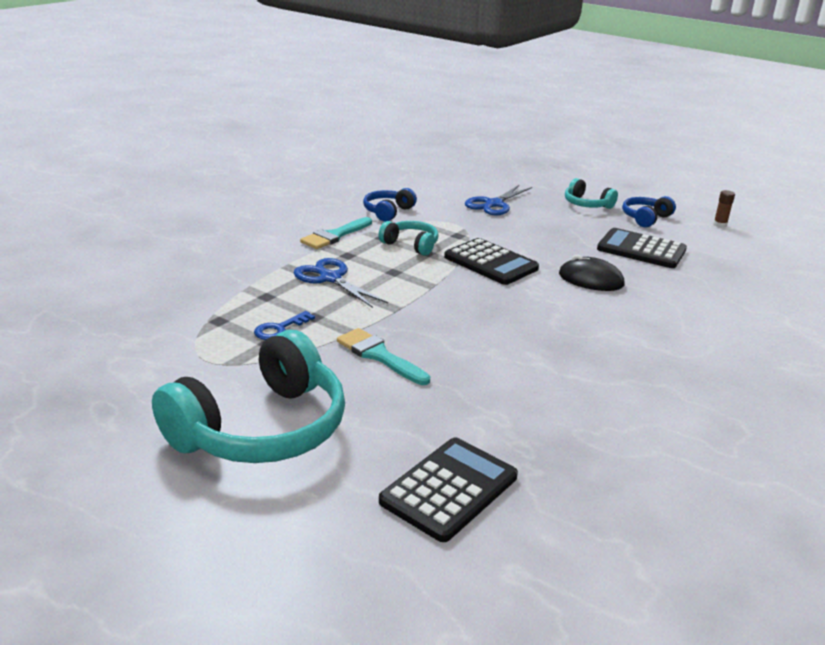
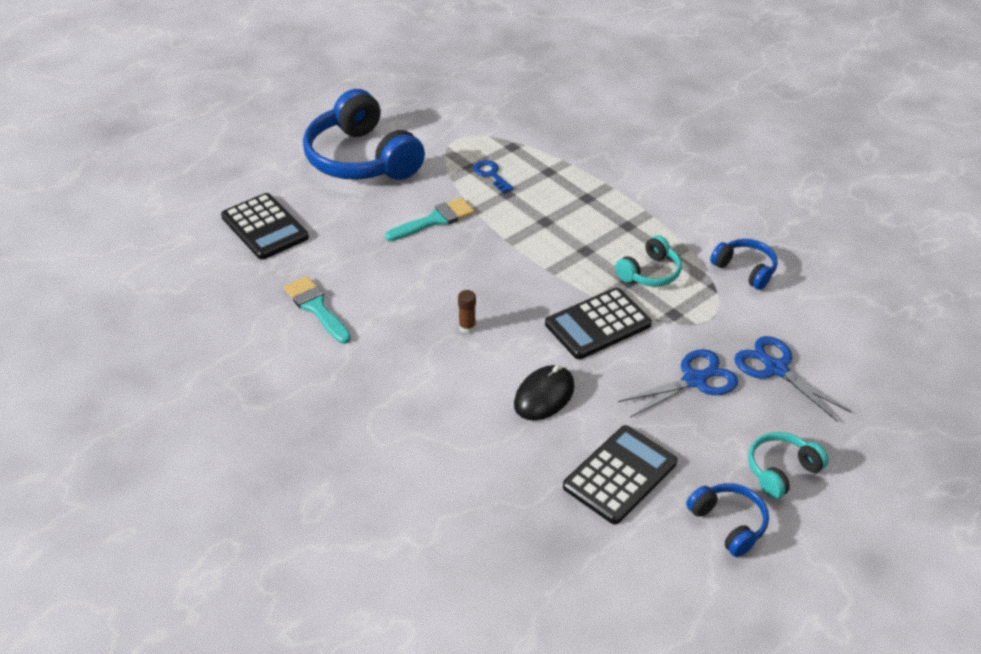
camera: 105 degrees right, 15 degrees up
(261, 428) = (362, 159): turquoise headphones -> blue headphones
(330, 278) = (578, 209): blue scissors -> blue scissors (695, 380)
(335, 235) = (677, 223): turquoise brush -> turquoise brush (316, 308)
(720, 225) = (703, 614): brown glue stick -> brown glue stick (467, 327)

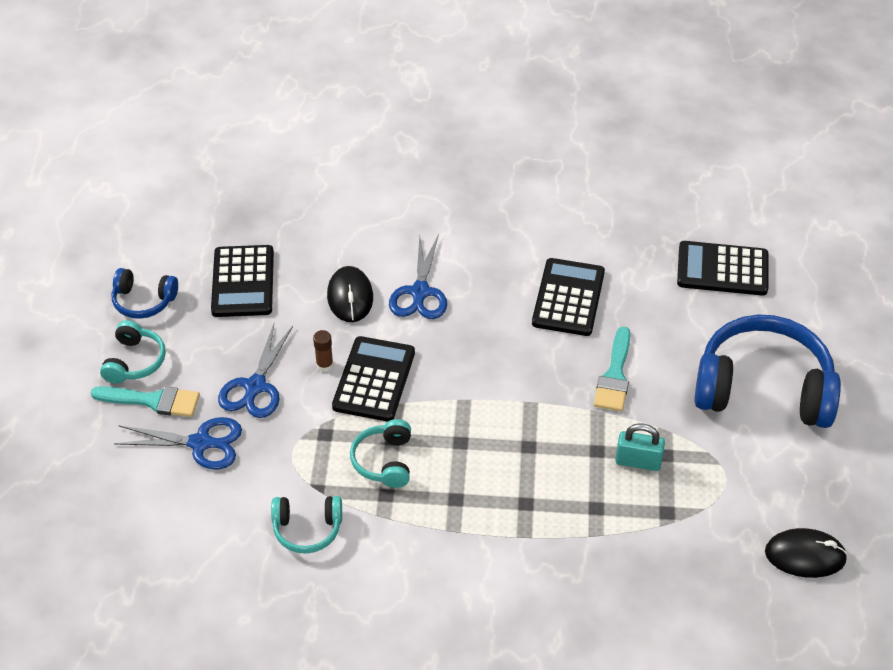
camera: 135 degrees right, 5 degrees up
(316, 308) = (585, 242): turquoise brush -> turquoise brush (152, 401)
(389, 281) = (568, 298): none -> black calculator
(467, 327) = (464, 305): brown glue stick -> brown glue stick (324, 365)
(470, 92) = (805, 555): none -> black mouse
(486, 360) = (420, 293): none -> blue scissors
(491, 175) = (638, 461): blue key -> turquoise padlock
(745, 270) = (307, 529): blue headphones -> turquoise headphones

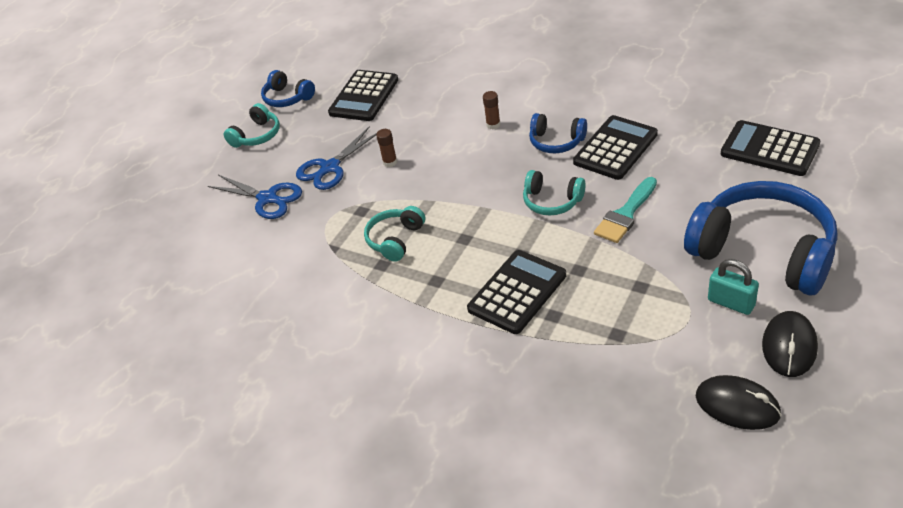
camera: 30 degrees right, 5 degrees down
(152, 401) = (252, 163): turquoise brush -> none
(307, 529) = (307, 276): turquoise headphones -> turquoise headphones (552, 201)
(350, 297) = (437, 119): black mouse -> black mouse (789, 346)
(374, 380) = (421, 179): black calculator -> black calculator (517, 292)
(420, 293) = (493, 125): blue scissors -> brown glue stick
(501, 301) = (556, 142): none -> blue headphones
(638, 461) = (611, 286): turquoise padlock -> turquoise padlock (731, 303)

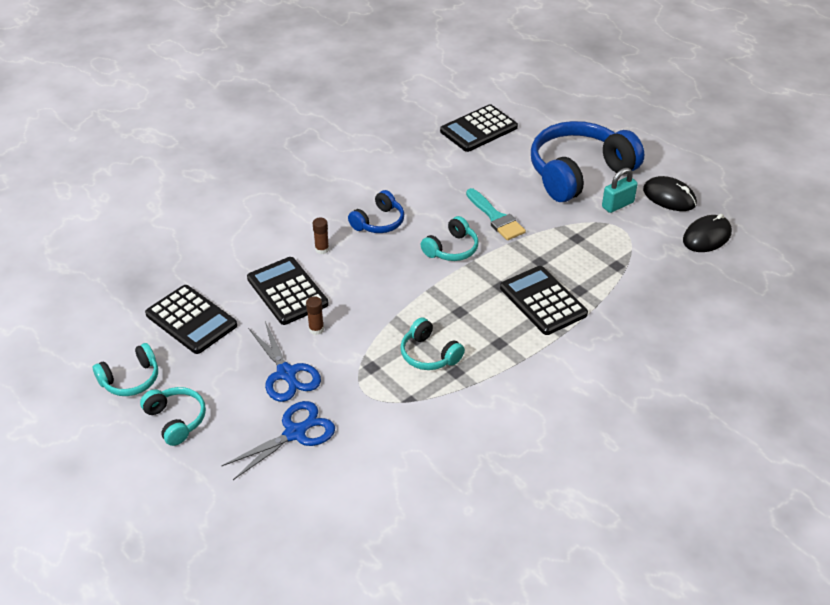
camera: 75 degrees left, 0 degrees up
(287, 98) = (131, 379): blue headphones -> turquoise headphones
(615, 148) = (415, 195): black calculator -> black calculator (287, 291)

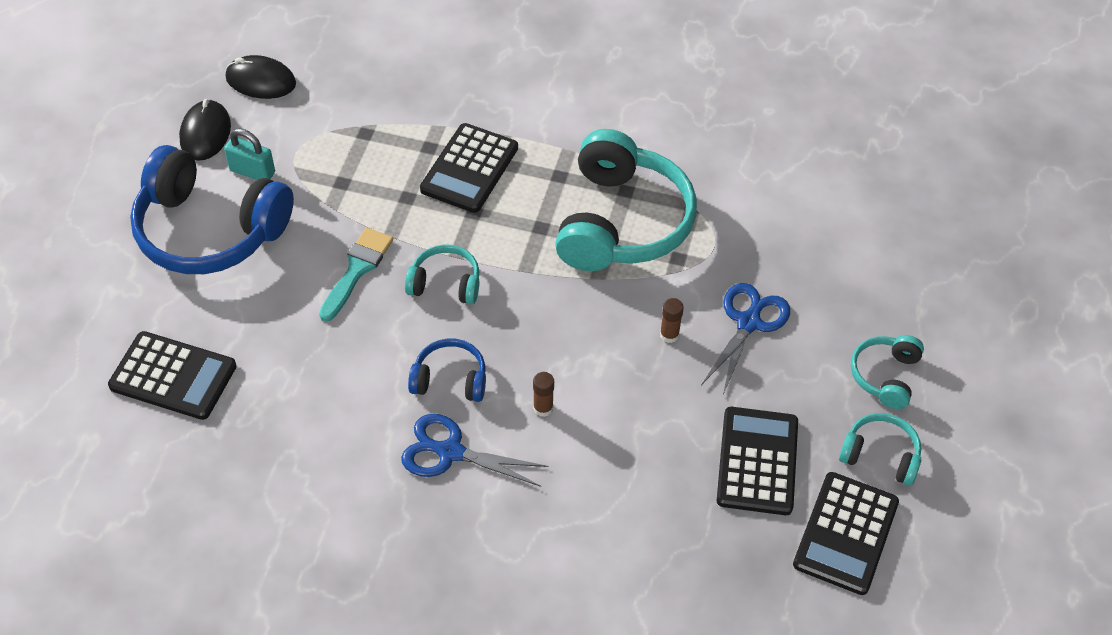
camera: 125 degrees left, 10 degrees up
(287, 291) = (638, 397): black calculator -> black calculator (845, 533)
(295, 433) = (807, 270): blue scissors -> blue scissors (449, 452)
(429, 354) = (621, 222): turquoise headphones -> turquoise headphones, size x2.09

